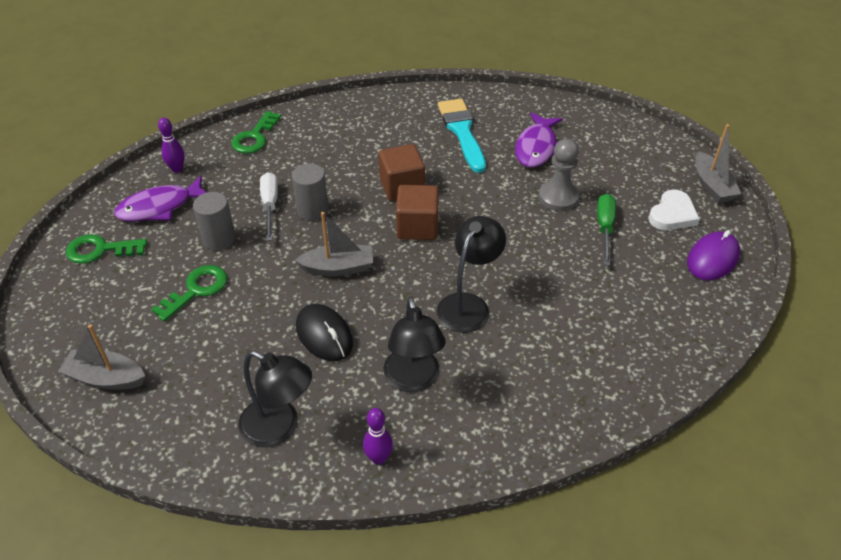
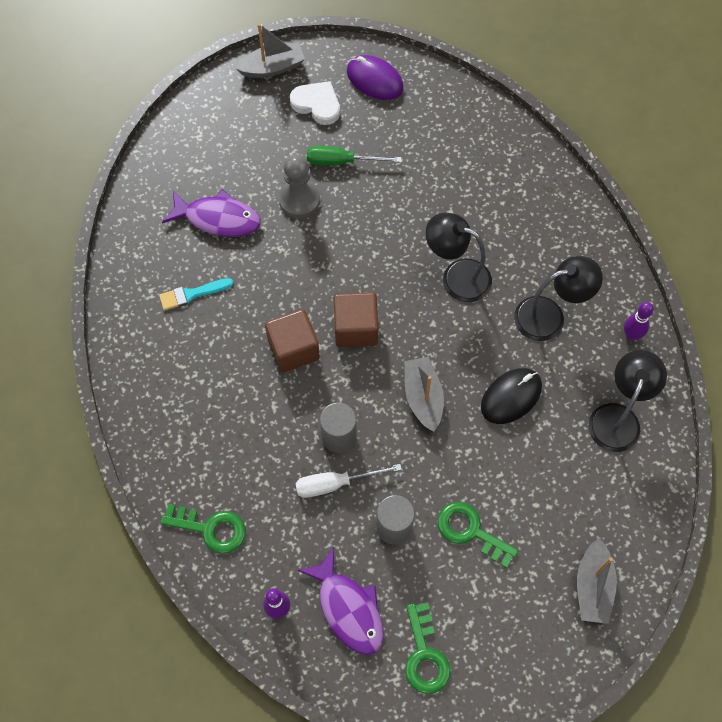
camera: 95 degrees left, 20 degrees up
(462, 132) = (192, 294): turquoise brush -> turquoise brush, size x0.57

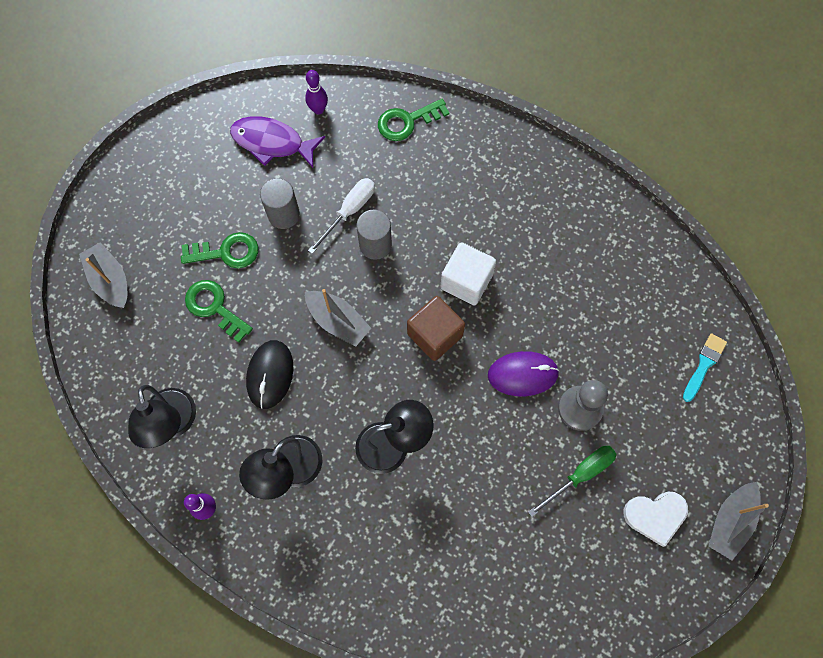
camera: 140 degrees right, 5 degrees up
(192, 294) = (581, 263): turquoise brush -> turquoise brush (704, 364)
(218, 218) = (626, 338): purple fish -> none
(293, 349) = (466, 281): brown cube -> white cube
(374, 80) = (631, 589): purple mouse -> purple mouse (522, 374)
(425, 655) = (198, 153): green key -> green key (214, 307)

